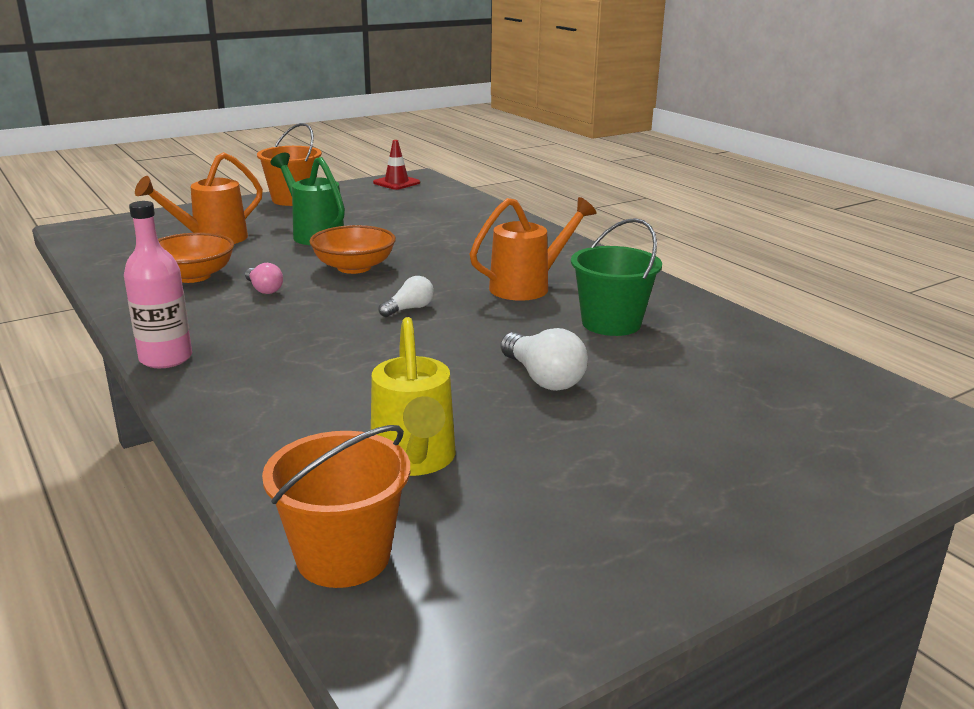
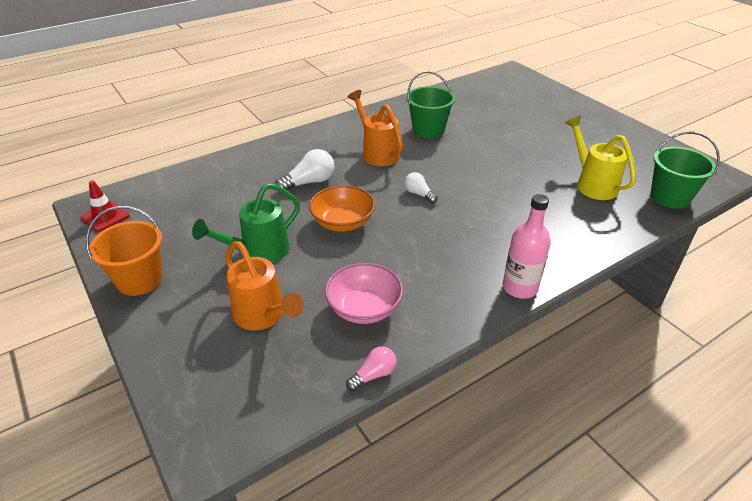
camera: 90 degrees left, 15 degrees up
(192, 276) = (364, 308): orange bowl -> pink bowl
(264, 289) = (391, 262): pink light bulb -> pink light bulb (373, 375)
(343, 556) = (670, 197): orange bucket -> green bucket
(414, 460) = (592, 184): yellow watering can -> yellow watering can turned 105 degrees counterclockwise
(543, 378) = (499, 151): white light bulb -> white light bulb (309, 182)

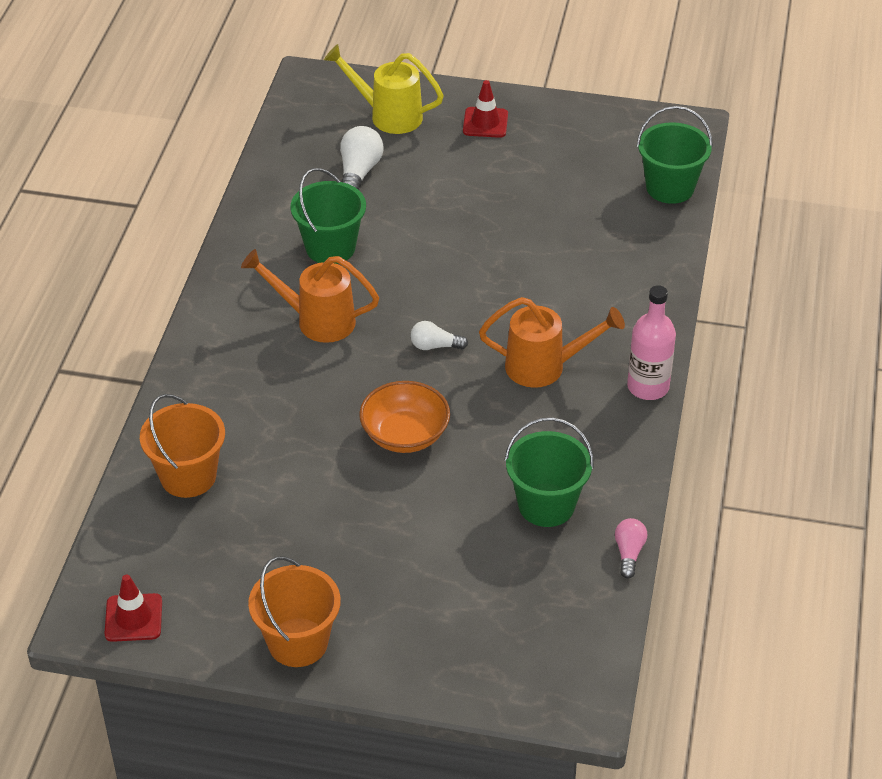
camera: 45 degrees left, 5 degrees up
(223, 178) = (188, 476): none -> orange bucket
(259, 252) = (369, 527): green watering can -> none
(263, 316) = (471, 580): orange watering can -> orange watering can (544, 367)
(309, 182) = (298, 413): white light bulb -> white light bulb (358, 173)
(364, 308) = (546, 505): pink bowl -> green bucket
(584, 121) = (485, 123): none -> red traffic cone
(592, 184) = (586, 217): yellow watering can -> yellow watering can (388, 115)

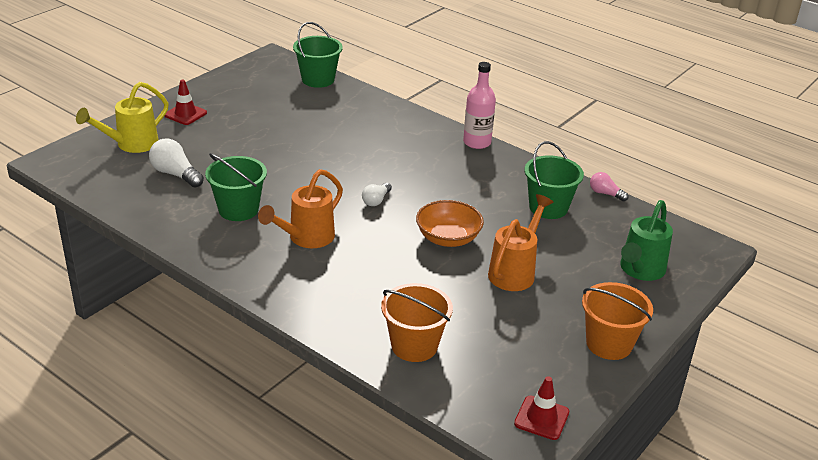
camera: 65 degrees left, 10 degrees down
(471, 635) = (640, 270): none -> green watering can
(544, 367) = (431, 169): orange watering can -> orange watering can (515, 271)

